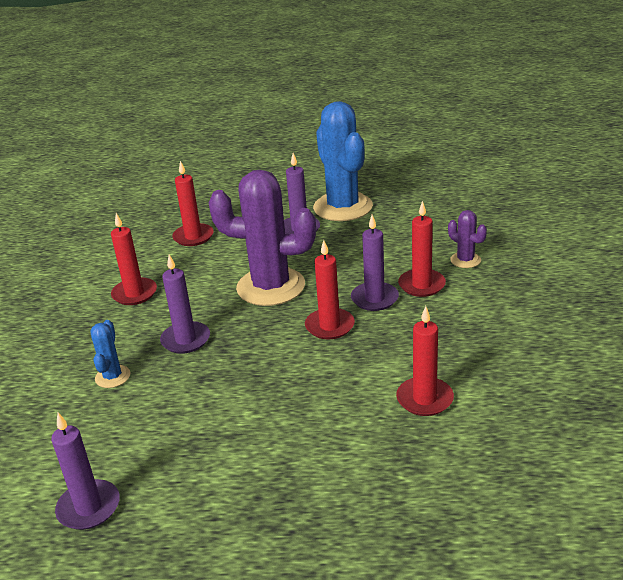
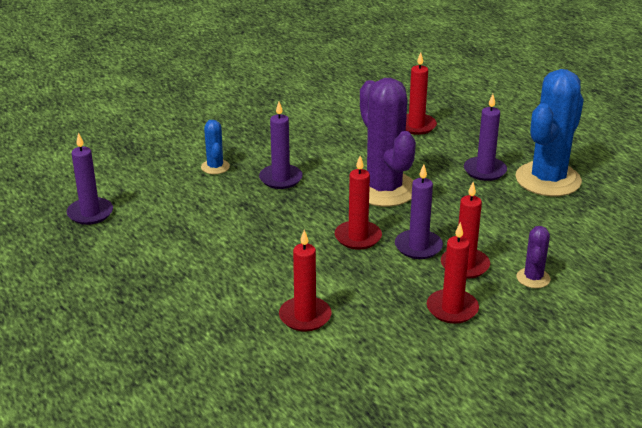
camera: 55 degrees right, 0 degrees up
(112, 377) = (215, 167): blue cactus -> blue cactus turned 75 degrees counterclockwise
(134, 294) = (315, 134): red candle -> red candle (452, 309)

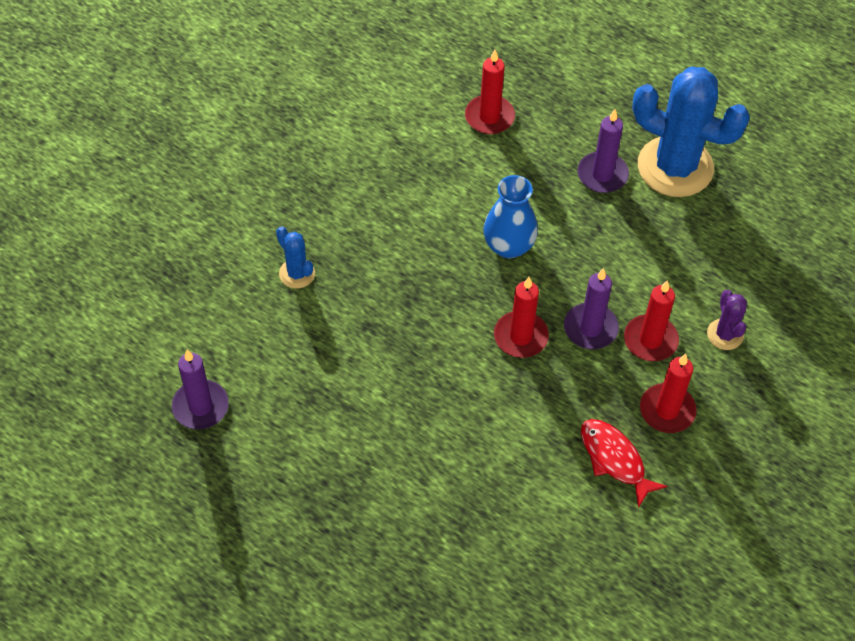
camera: 25 degrees left, 25 degrees up
(280, 179) = (384, 268): purple candle -> none
(305, 316) = (529, 478): red candle -> none
(384, 189) = (508, 246): purple cactus -> blue vase
(386, 325) = (614, 459): none -> red fish
(548, 179) = (675, 167): blue cactus -> blue cactus turned 75 degrees counterclockwise

